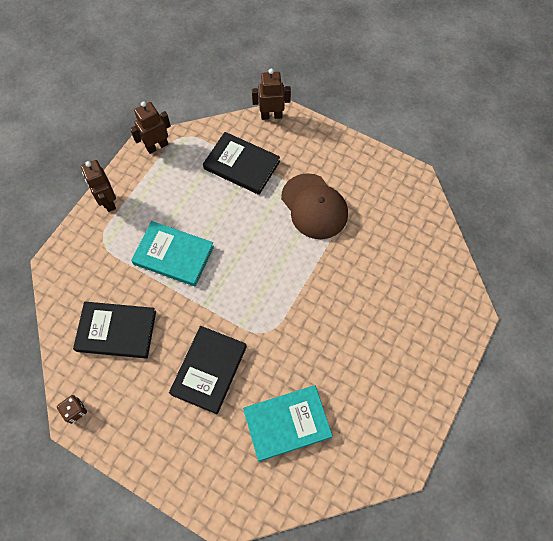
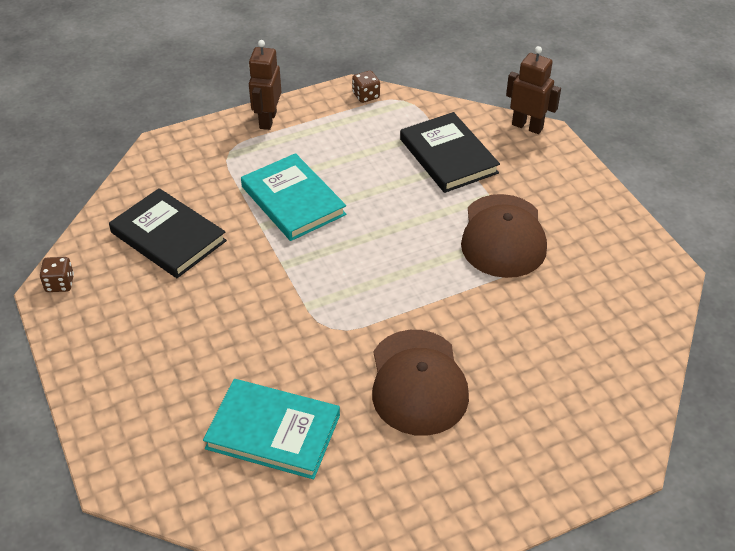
camera: 35 degrees right, 20 degrees down
(157, 146) = (366, 96): brown robot -> brown dice
(209, 370) = (232, 327): black book -> none
(340, 337) = (418, 382): none -> brown cap

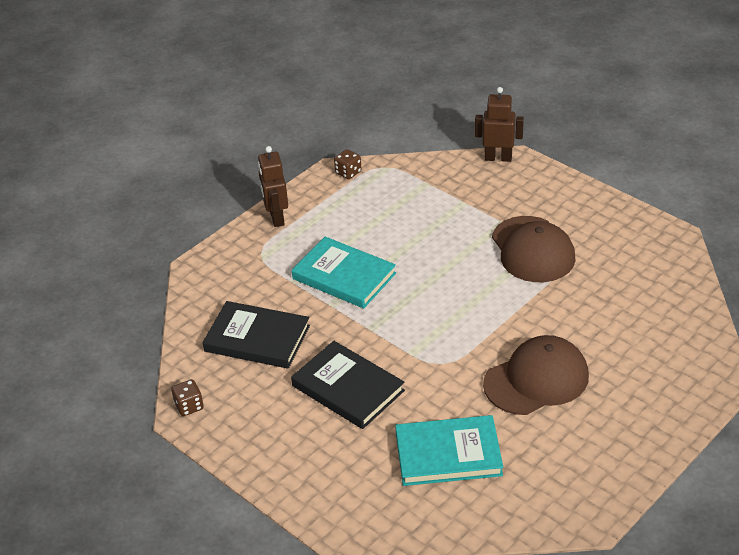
camera: 20 degrees left, 5 degrees down
(418, 382) = (536, 380): brown cap -> brown cap turned 90 degrees counterclockwise
(448, 156) = (449, 201): black book -> black book (348, 388)

